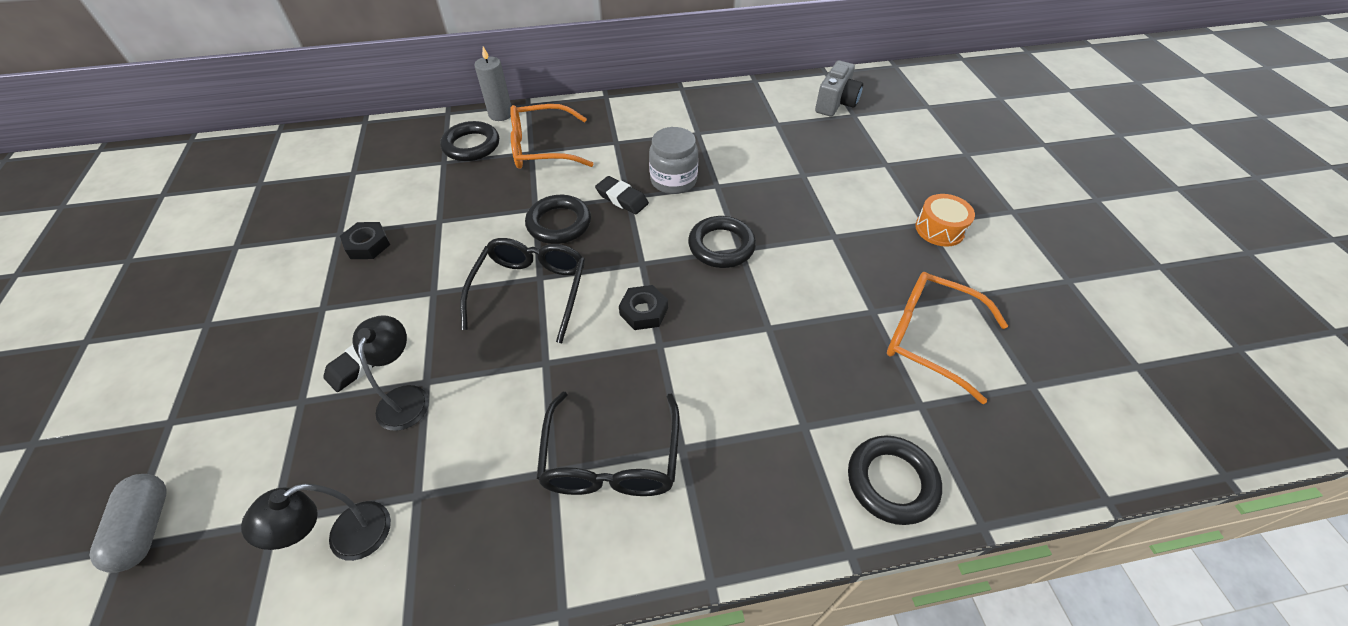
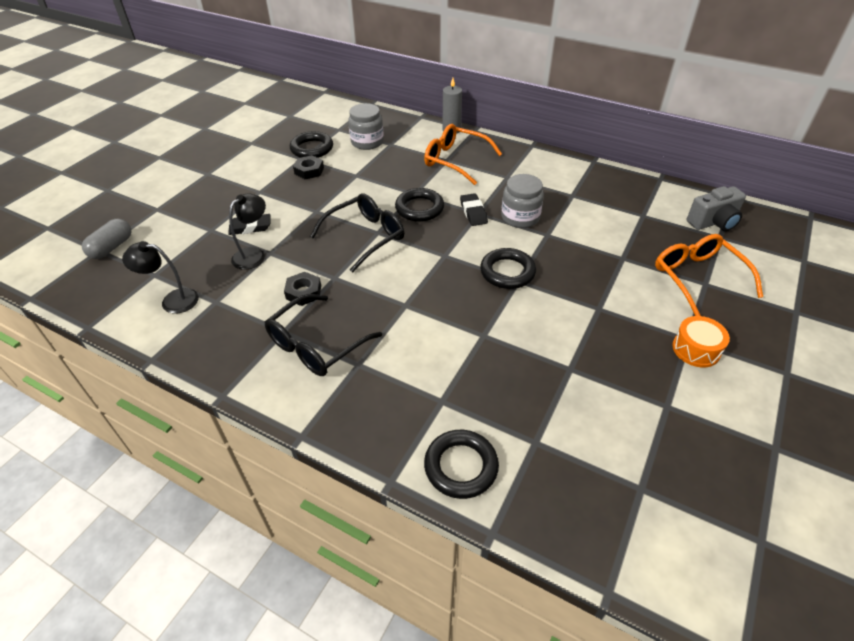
camera: 40 degrees right, 5 degrees down
(410, 172) = (367, 142): none -> grey jar
(471, 146) = (415, 141): black ring -> black ring (312, 148)
(644, 311) = (416, 282): black nut -> black nut (303, 292)
(929, 338) = (594, 409): orange glasses -> orange glasses (697, 278)

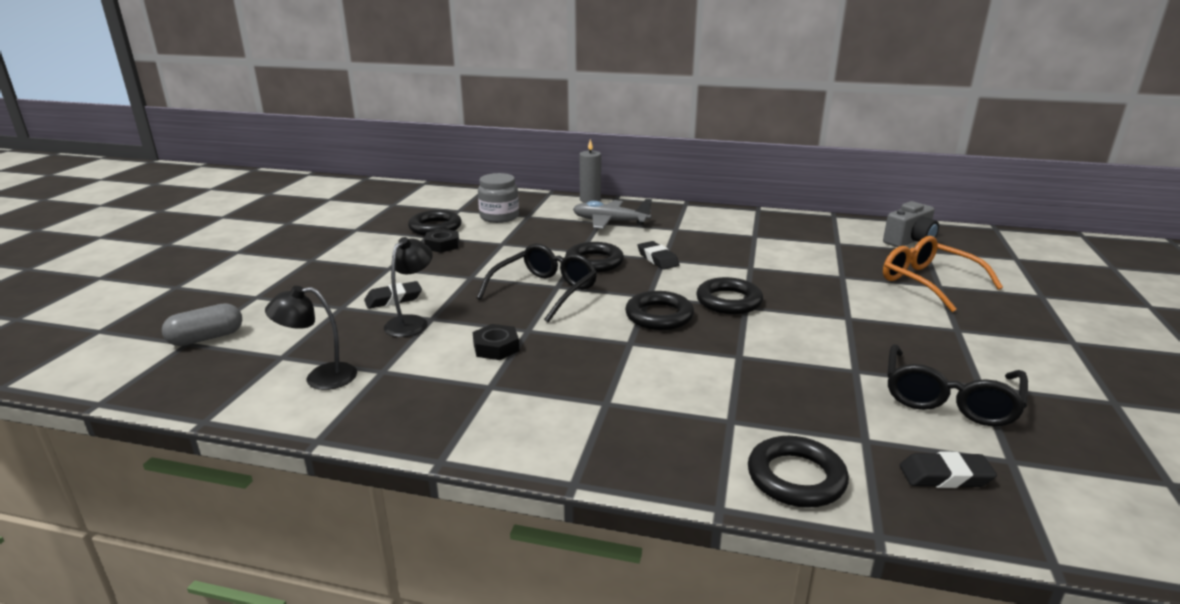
camera: 15 degrees left, 20 degrees down
(112, 247) = (206, 338): grey capsule -> grey capsule turned 45 degrees clockwise
(316, 345) = (541, 393): black glasses -> black glasses (949, 399)
(442, 279) = (659, 316): none -> black ring
(455, 160) = (610, 222): orange glasses -> grey plane
(520, 217) = (711, 257): grey jar -> none
(577, 491) = (945, 476): none -> black eraser
(696, 349) = (971, 336): orange drum -> none

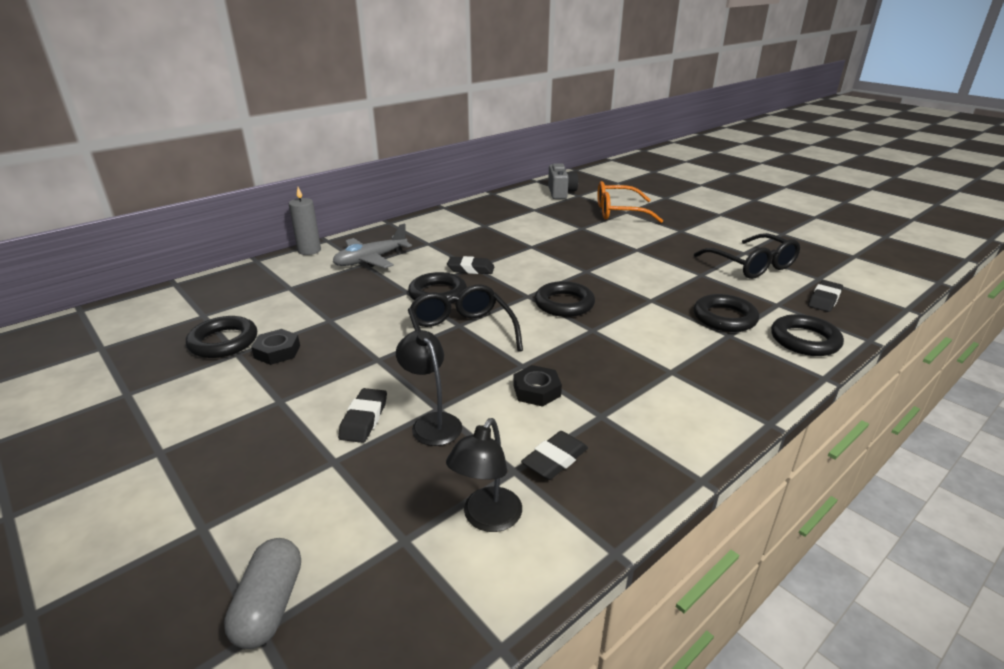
camera: 55 degrees left, 5 degrees up
(409, 383) = (555, 460): none -> black eraser
(499, 217) = (264, 301): grey jar -> none
(728, 301) = (572, 272): black ring -> black ring (724, 318)

